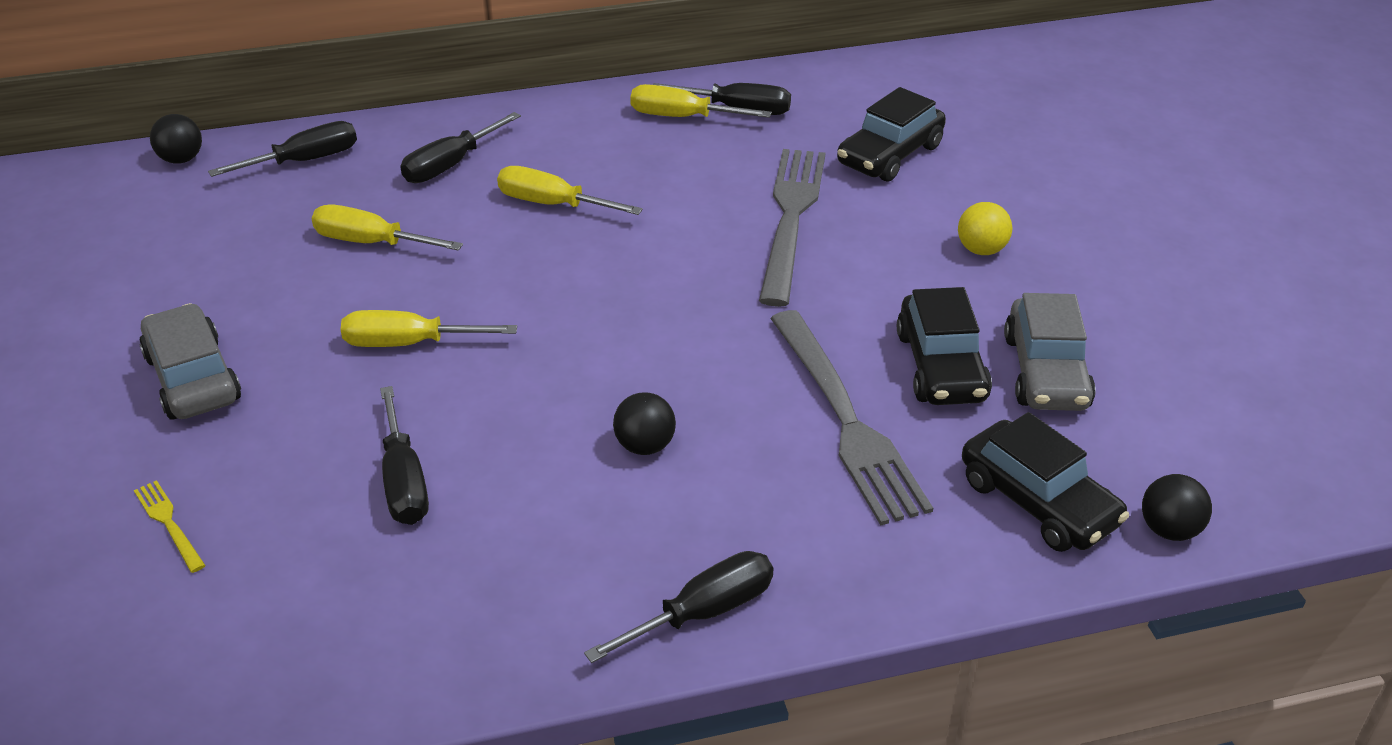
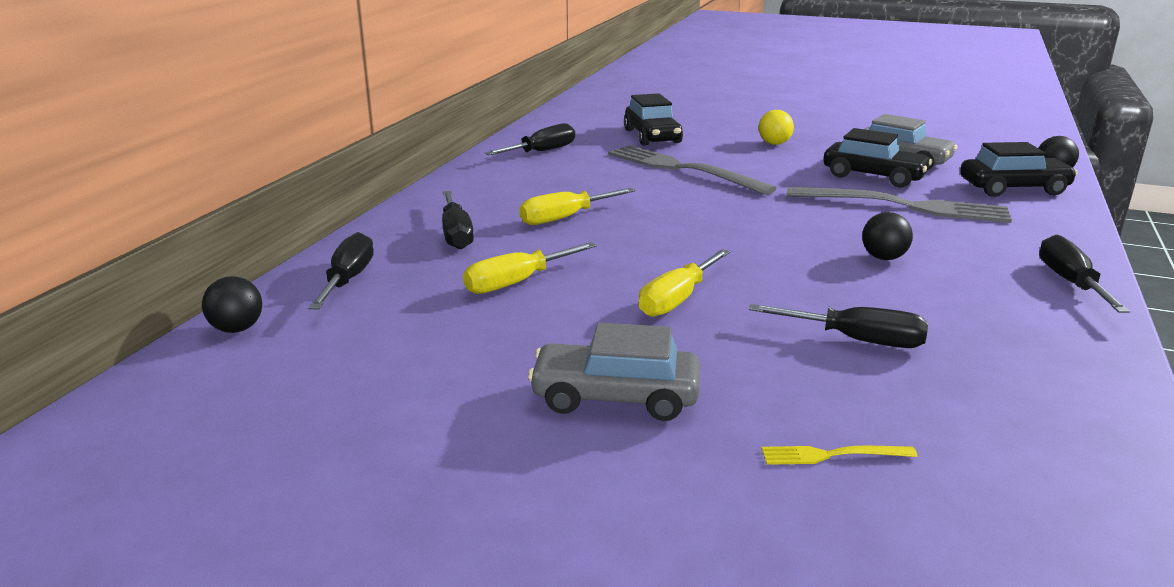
camera: 55 degrees left, 15 degrees down
(682, 117) = (523, 164): yellow screwdriver -> none

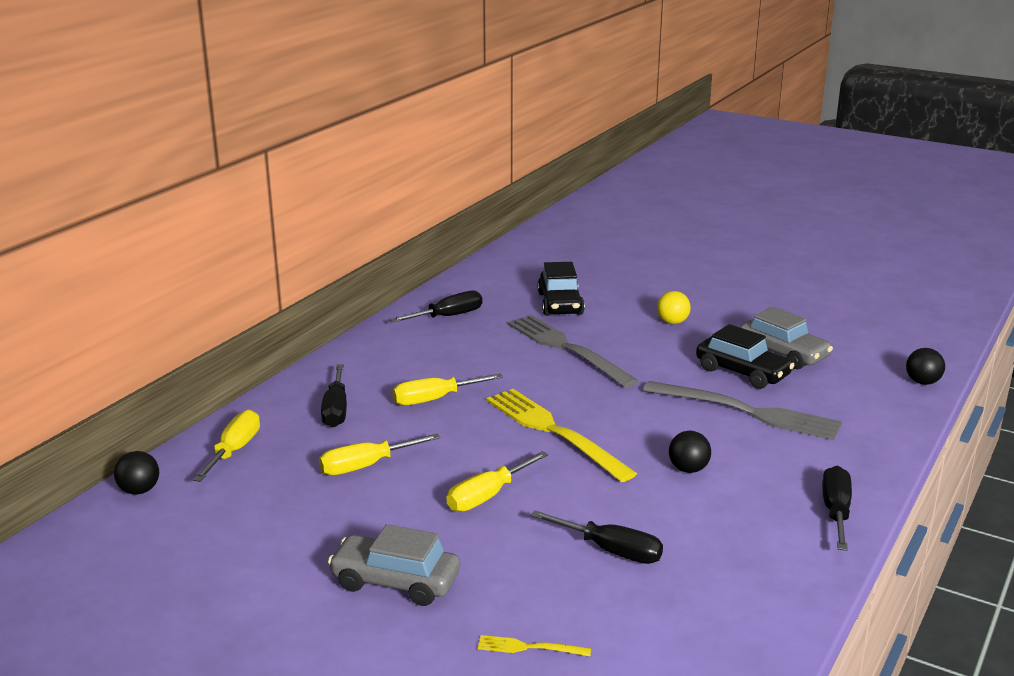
camera: 10 degrees right, 0 degrees up
(348, 280) = (234, 451): black screwdriver -> yellow screwdriver
(714, 236) = (554, 431): none -> yellow fork
(1013, 188) = (867, 399): black car -> none

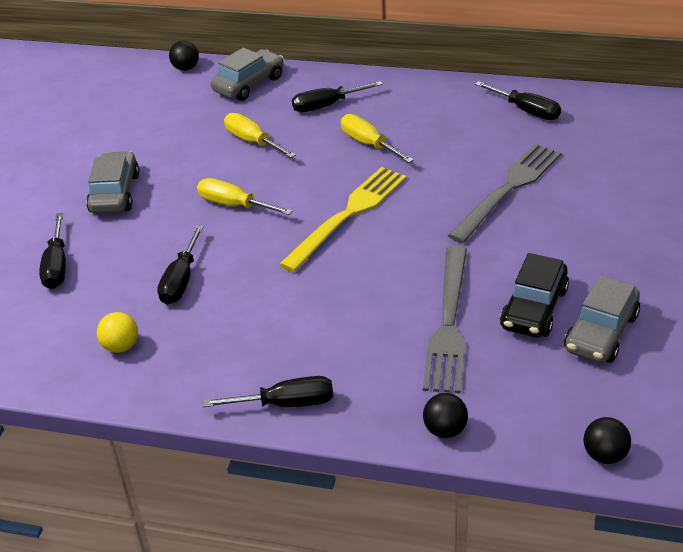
camera: 75 degrees right, 15 degrees up
(234, 451) = (249, 84): yellow screwdriver -> grey car
(529, 647) = (57, 266): yellow fork -> black screwdriver
(560, 304) = (606, 164): black car -> none
(672, 322) = (620, 242): yellow ball -> yellow ball (121, 346)
(688, 469) = (320, 301): black ball -> black ball (445, 430)

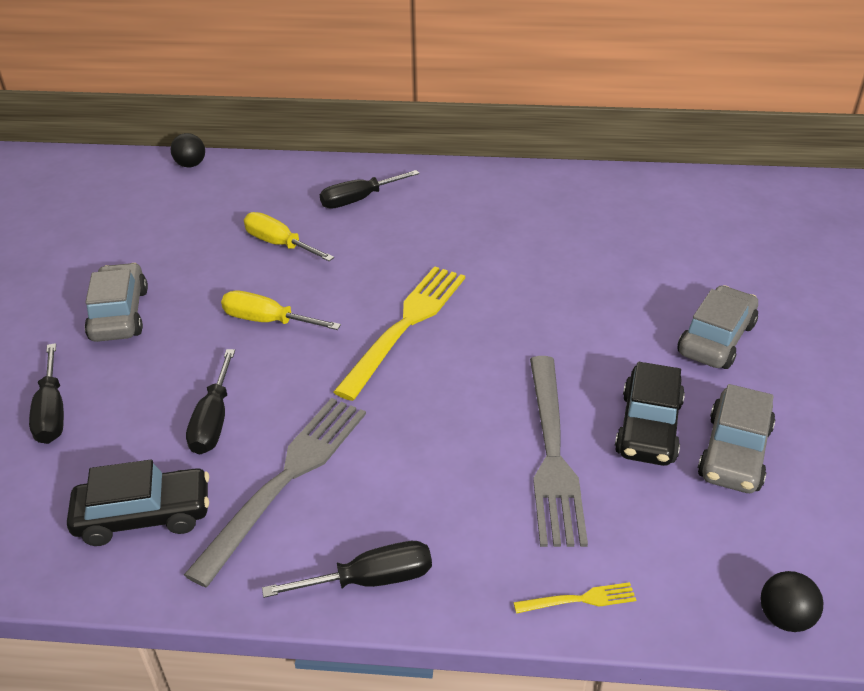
camera: 10 degrees left, 0 degrees up
(121, 346) = (144, 516): yellow ball -> black car
(249, 84) = (266, 180): grey car -> grey car (716, 339)
(368, 144) = (414, 241): yellow screwdriver -> none
(445, 430) = (579, 599): black ball -> yellow fork
(508, 189) = (583, 284): grey fork -> grey fork (286, 479)
(526, 111) = (581, 196): black screwdriver -> none

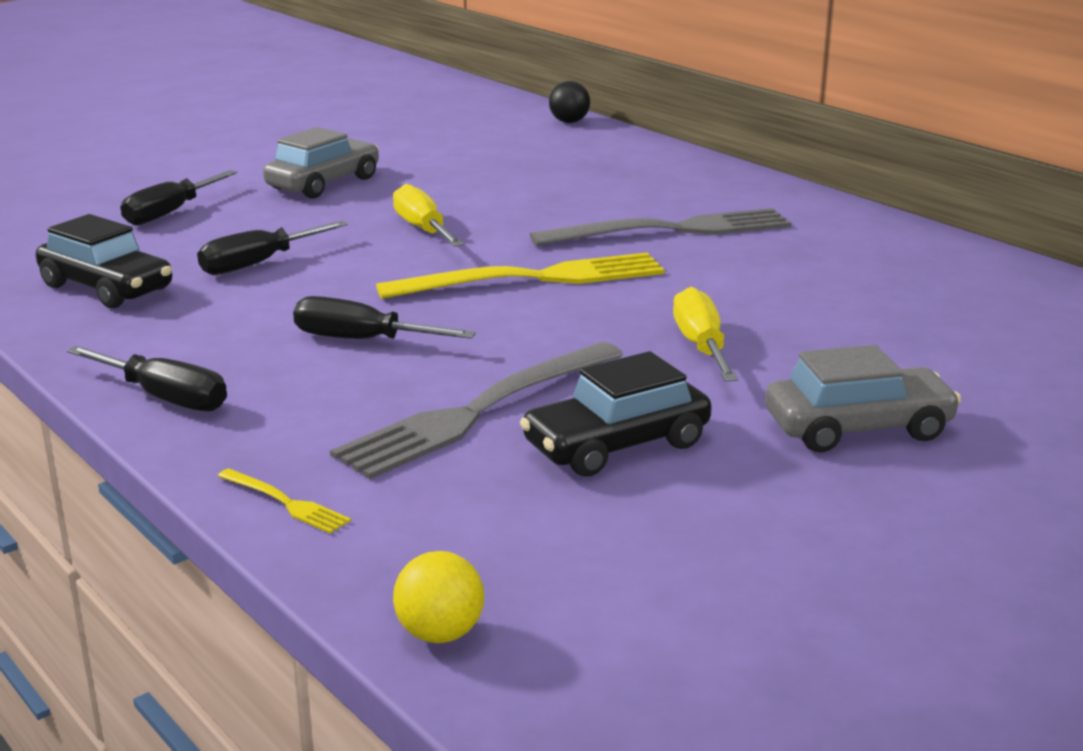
camera: 45 degrees right, 15 degrees down
(279, 244) = (537, 191): yellow screwdriver -> yellow screwdriver (701, 346)
(286, 479) = (235, 317): grey fork -> grey fork (672, 230)
(358, 200) = (676, 190): black screwdriver -> black screwdriver (362, 340)
(734, 452) = (671, 508): grey car -> none
(784, 617) = (440, 633): black ball -> yellow ball

